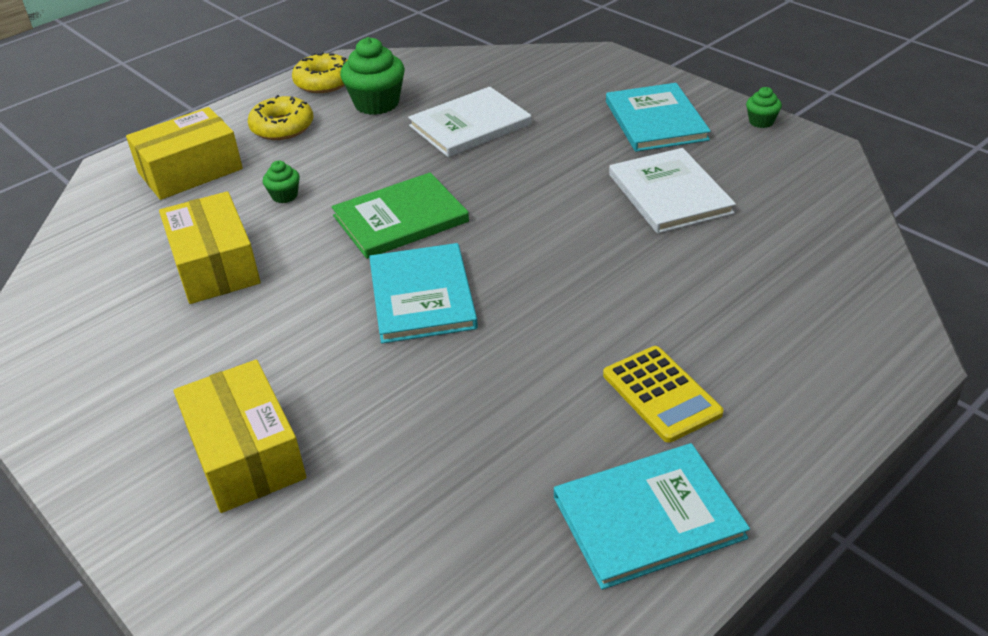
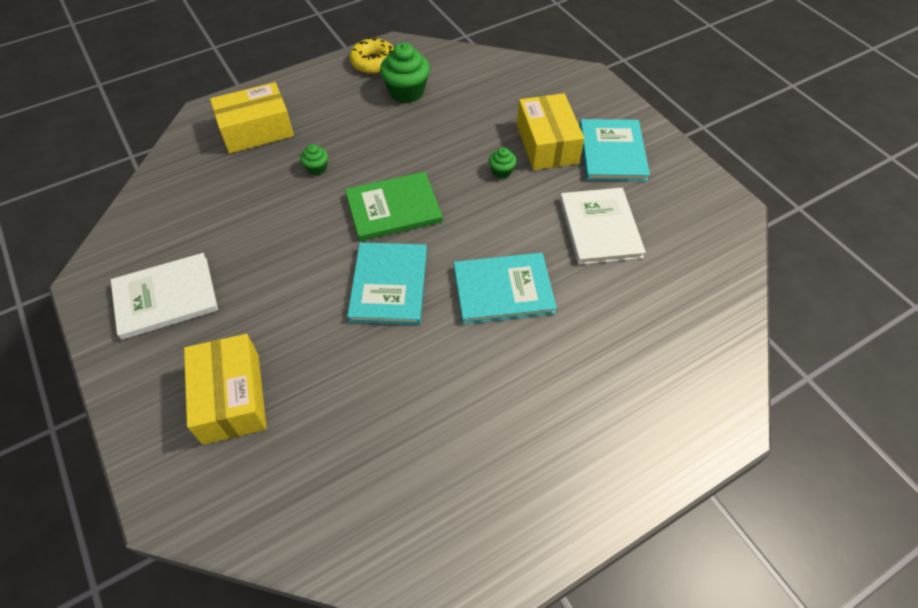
camera: 10 degrees right, 15 degrees up
(215, 266) = (252, 223): yellow box -> yellow box (547, 144)
(282, 127) = (332, 101): yellow donut -> none
(470, 125) = (470, 128): white book -> white book (166, 297)
(648, 517) = (491, 523): turquoise book -> turquoise book (503, 290)
(661, 394) = (534, 416): yellow calculator -> none
(761, 121) = (694, 170): green cupcake -> green cupcake (501, 171)

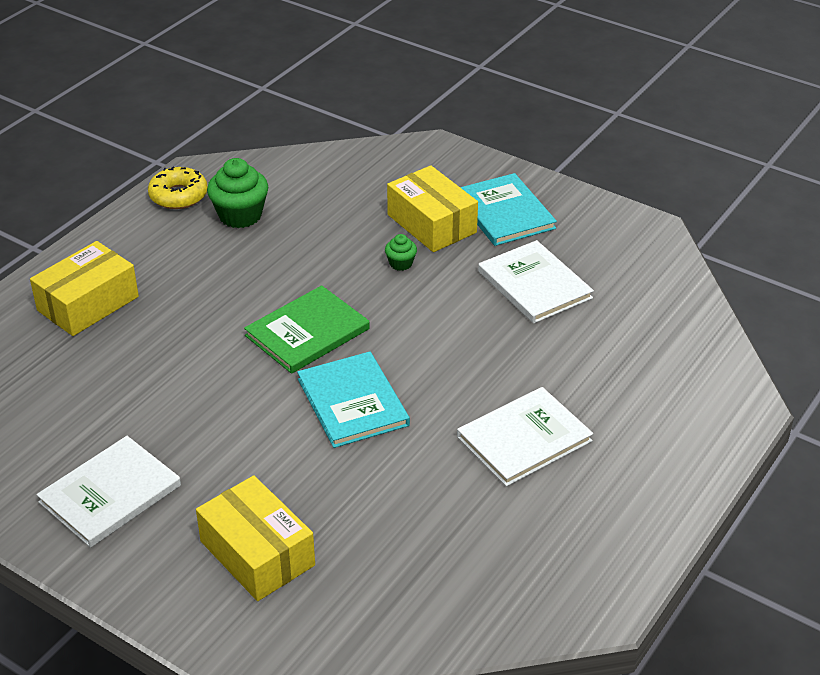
camera: 25 degrees left, 15 degrees down
(317, 168) = (191, 320): green cupcake -> none
(503, 290) = (473, 368): turquoise book -> none
(506, 376) = (524, 439): none -> white book

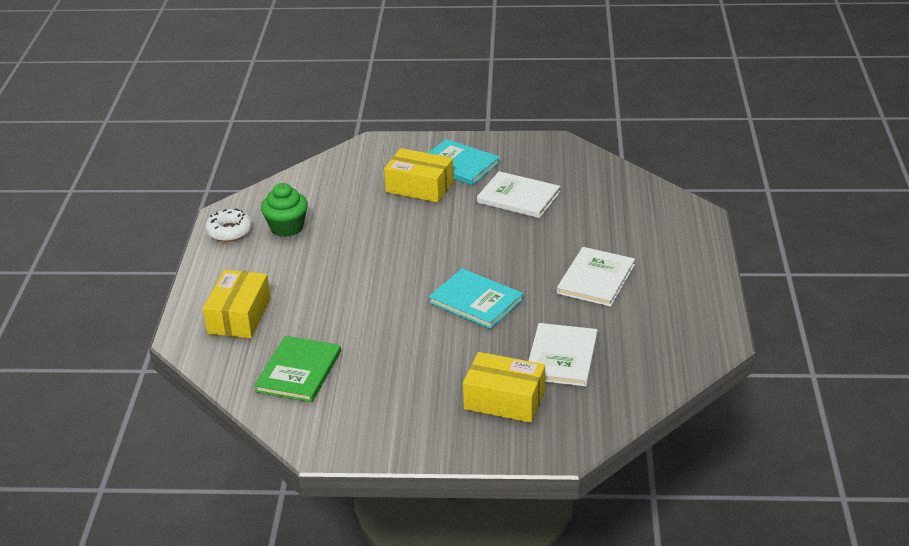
camera: 30 degrees left, 5 degrees down
(110, 494) = (378, 410): white book -> white book (562, 357)
(178, 196) = (229, 231): yellow donut -> white donut
(307, 332) = (406, 275): green book -> green book (299, 371)
(401, 263) = (424, 216): green cupcake -> none

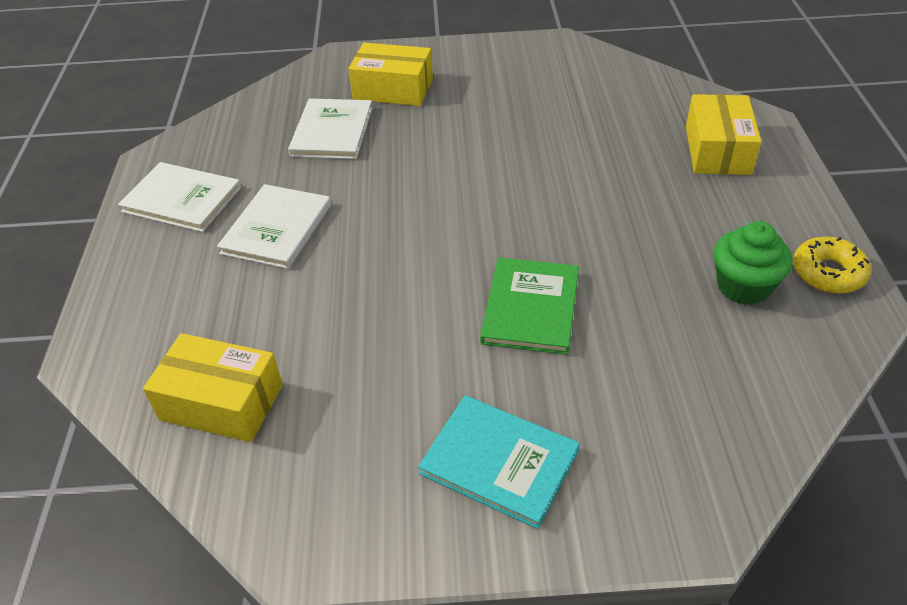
camera: 175 degrees right, 10 degrees up
(229, 231) = (828, 273): white donut -> yellow donut
(299, 371) = (612, 99): green book -> green book (530, 308)
(419, 187) = (559, 392): yellow box -> yellow box (221, 402)
(476, 301) = (433, 188): turquoise book -> none
(518, 197) = (381, 377): white book -> white book (182, 199)

